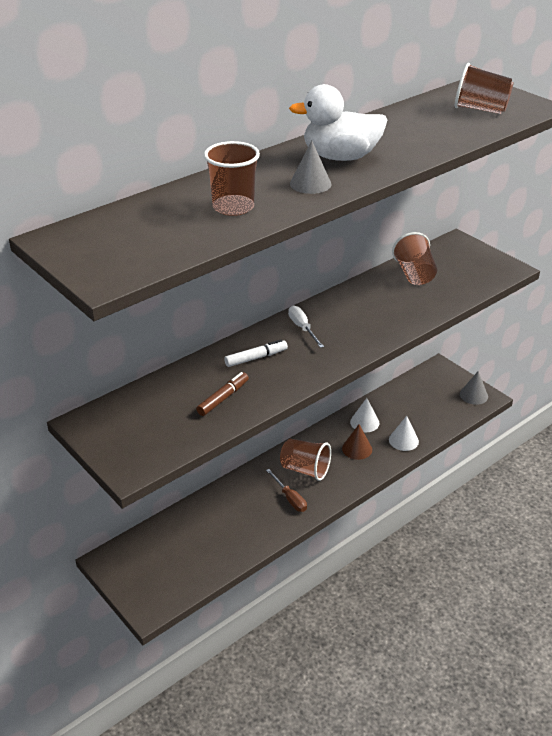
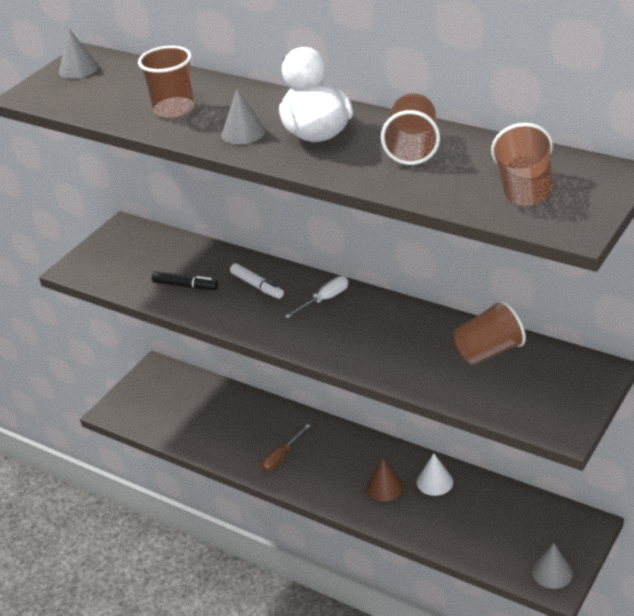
camera: 75 degrees right, 0 degrees up
(79, 245) = (78, 69): none -> grey cone
(223, 398) = (185, 286): brown marker -> black marker
(305, 469) = (330, 456): brown cup -> brown cup (412, 148)
(403, 440) = (421, 523): white cone -> none

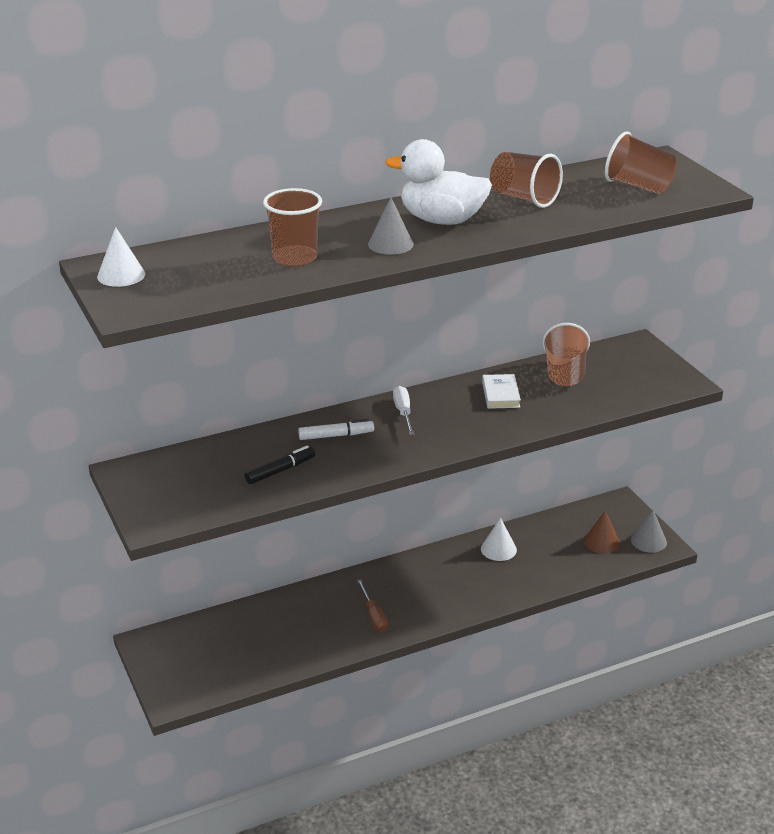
camera: 60 degrees left, 5 degrees down
(78, 69) = (121, 275): grey cone -> white cone
(385, 487) = (476, 577): brown cone -> brown cone (601, 542)
(410, 334) = (500, 394): none -> white book

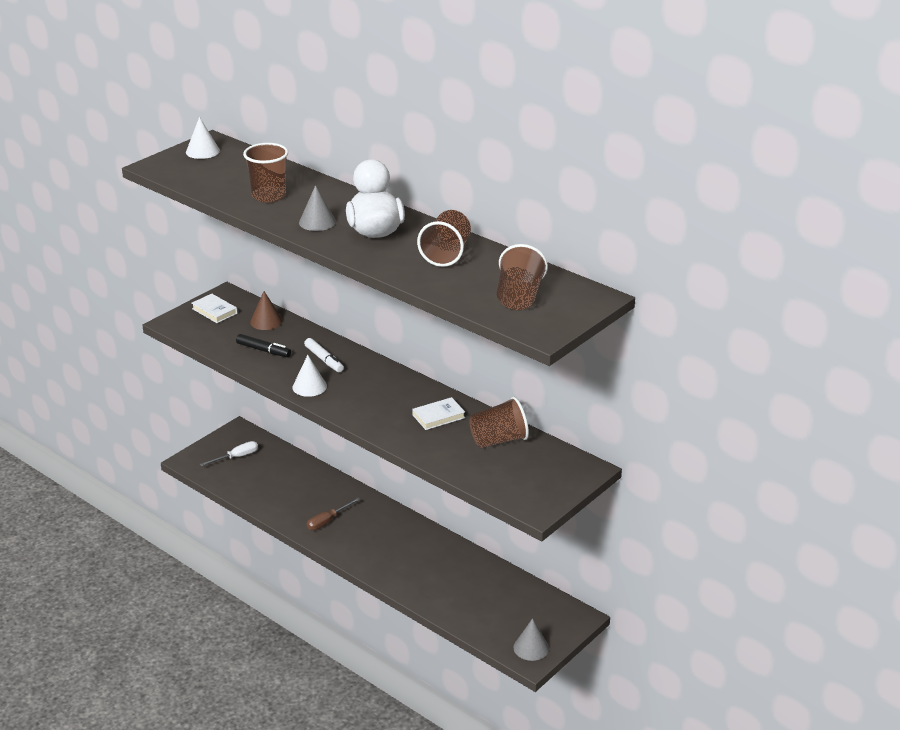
camera: 65 degrees right, 0 degrees up
(155, 487) = (214, 311): none -> white book
(403, 413) = (377, 379): white screwdriver -> white screwdriver (236, 457)
(498, 549) = (455, 562): white cone -> white cone (309, 386)
(601, 542) = (508, 619): brown cone -> brown cone (266, 321)

